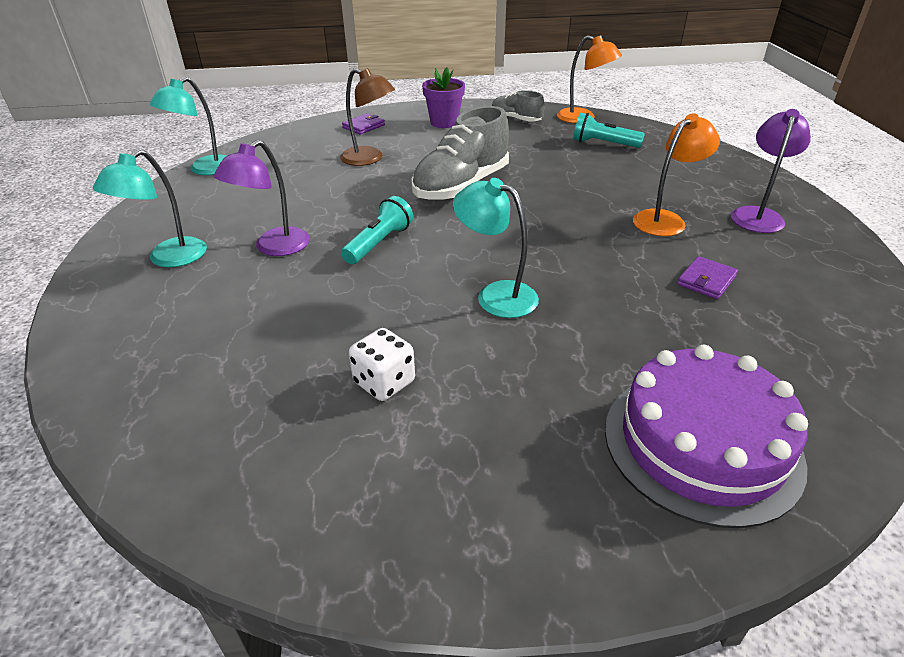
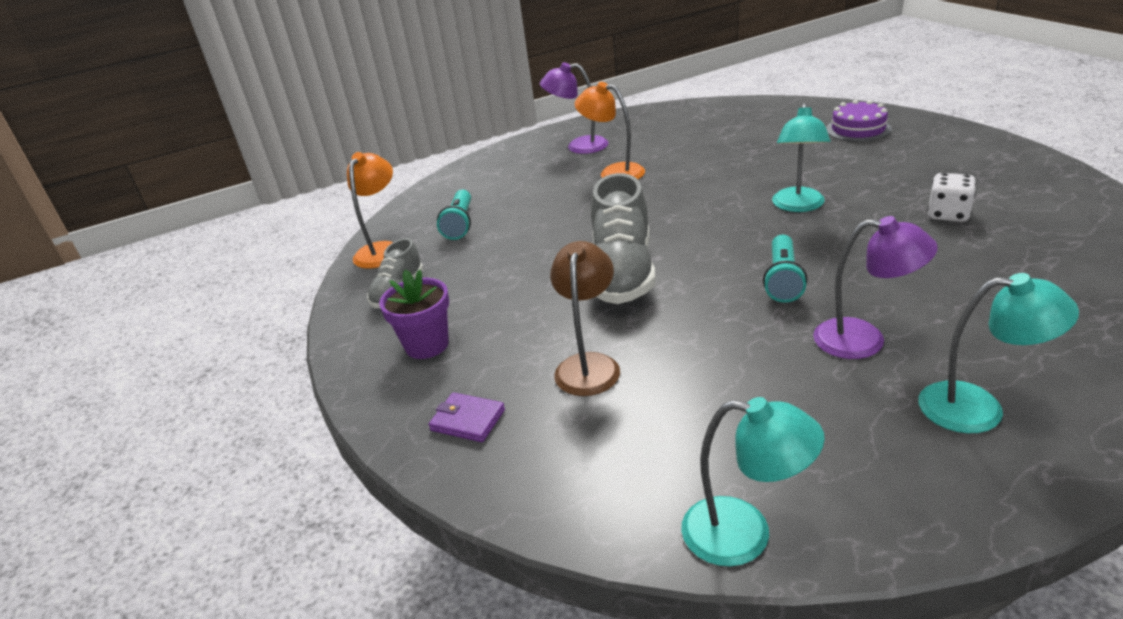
camera: 105 degrees left, 5 degrees down
(379, 243) = (783, 280): turquoise flashlight -> turquoise flashlight turned 90 degrees counterclockwise
(461, 186) = (622, 273): grey shoe -> grey shoe turned 75 degrees clockwise
(701, 444) = (858, 129): purple cake -> purple cake, size x0.59
(706, 280) = (694, 148): purple wallet -> none

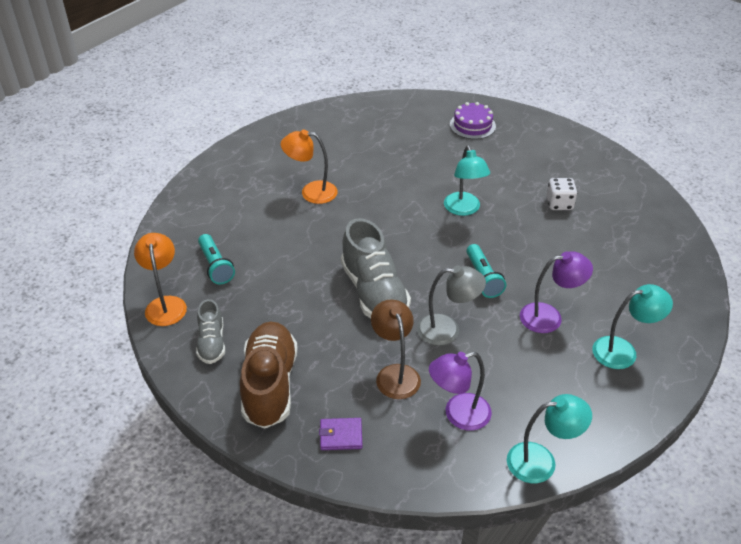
camera: 30 degrees left, 10 degrees up
(427, 345) = (270, 385): purple flower pot -> brown shoe
(578, 146) = (264, 165): purple lamp -> purple lamp (458, 415)
(695, 329) = (447, 330): none -> grey lamp

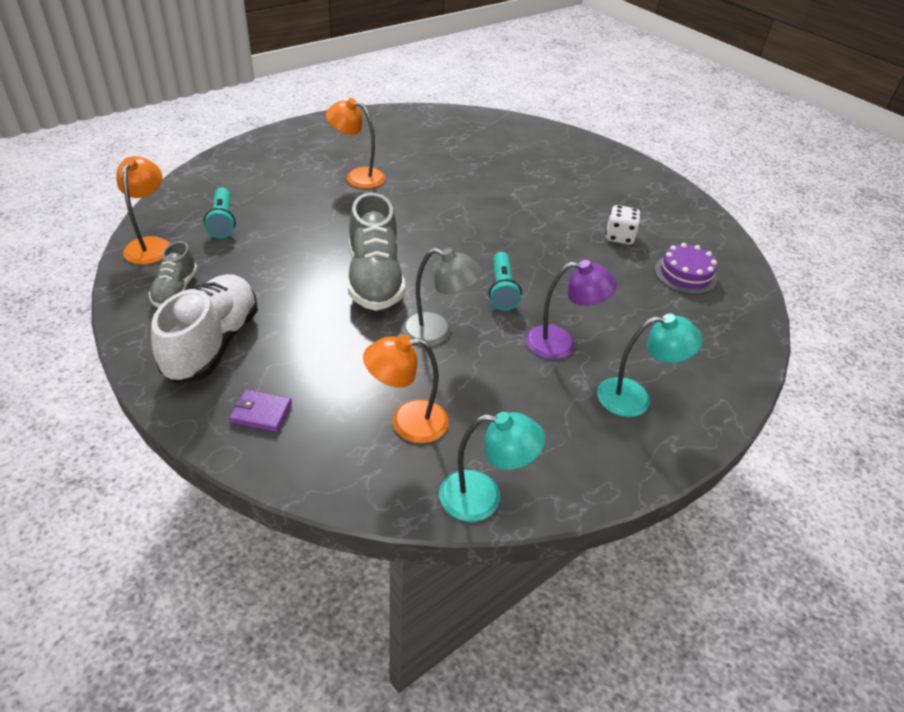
camera: 10 degrees right, 0 degrees up
(270, 385) = (213, 343): brown shoe -> white shoe
(395, 374) = (356, 363): brown lamp -> none
(458, 415) = (407, 422): purple lamp -> orange lamp
(464, 209) = (511, 222): turquoise lamp -> none
(472, 125) = (555, 151): purple cake -> purple cake (685, 274)

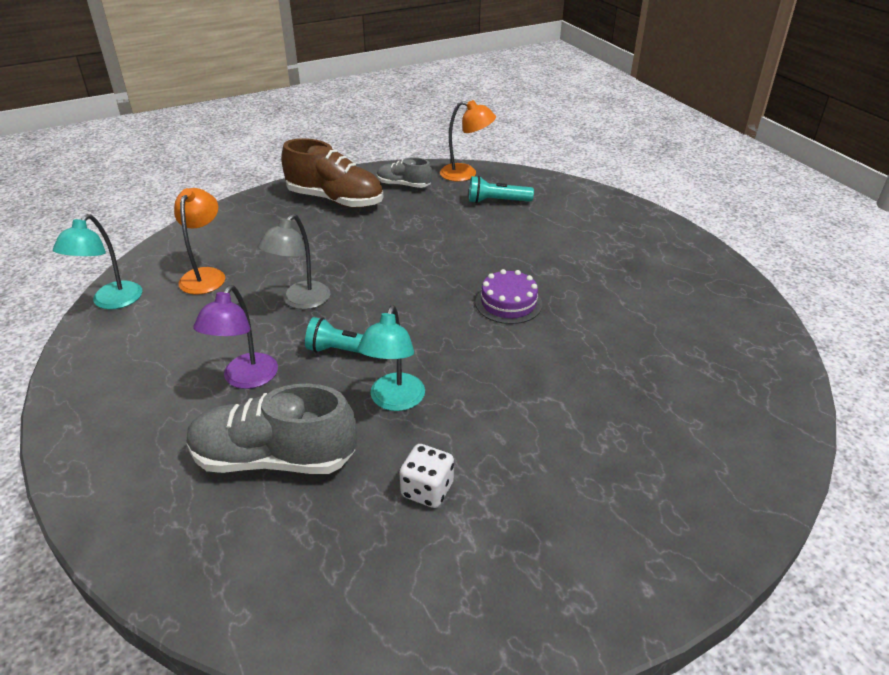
camera: 105 degrees right, 5 degrees down
(213, 343) = (335, 200): white shoe -> brown shoe
(261, 413) = (254, 217): purple wallet -> none
(357, 176) = (583, 275): orange lamp -> none
(374, 279) = (390, 273): grey shoe -> grey shoe (274, 458)
(635, 398) = (142, 415): turquoise lamp -> turquoise lamp (394, 401)
(685, 274) = (318, 543): purple cake -> purple cake (508, 303)

